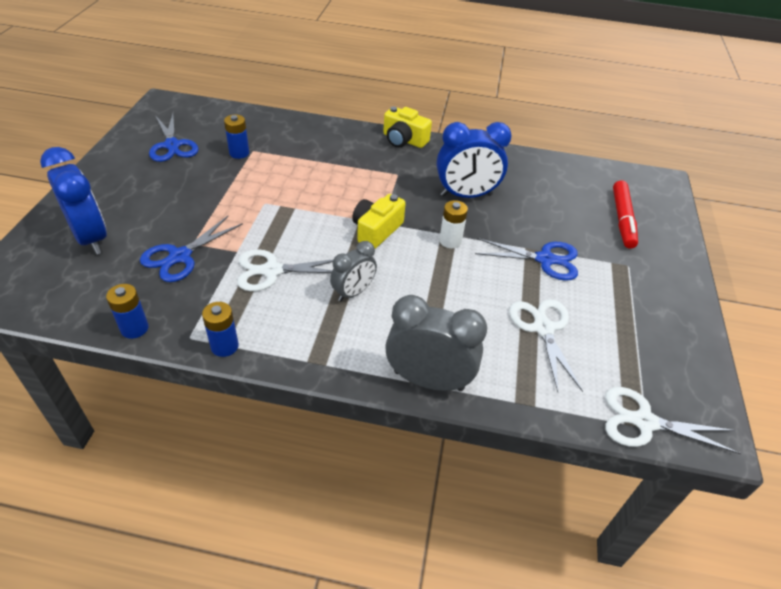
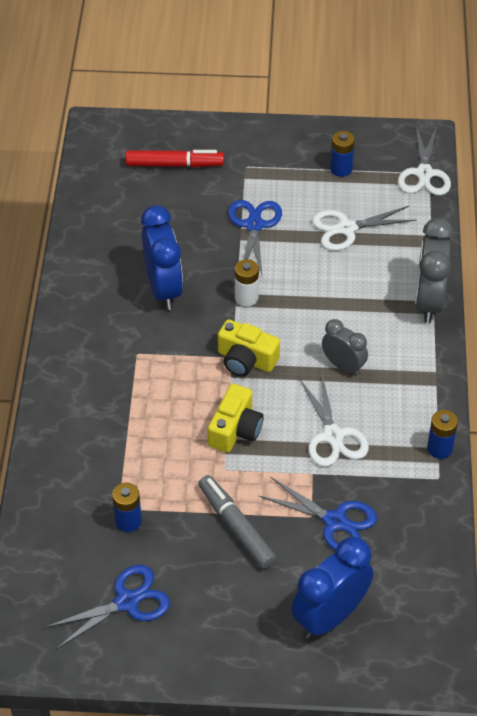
camera: 95 degrees left, 5 degrees up
(134, 328) = (442, 525): blue battery -> blue battery (341, 169)
(206, 201) = (236, 526): none -> grey marker
(404, 140) = (60, 355): yellow camera -> yellow camera (235, 429)

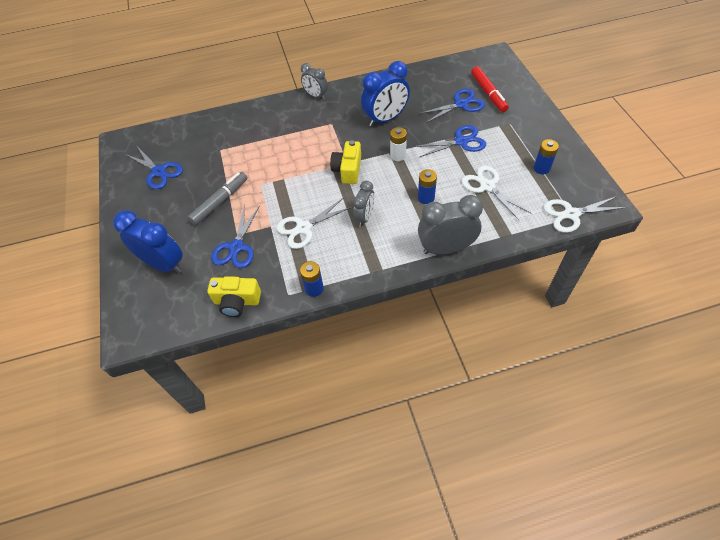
camera: 75 degrees right, 5 degrees up
(60, 356) = (316, 96): none -> grey clock
(128, 521) = (212, 156): blue battery -> blue battery (426, 198)
(180, 199) = (461, 104): none -> blue scissors
(235, 429) = (292, 181): yellow camera -> yellow camera (237, 301)

